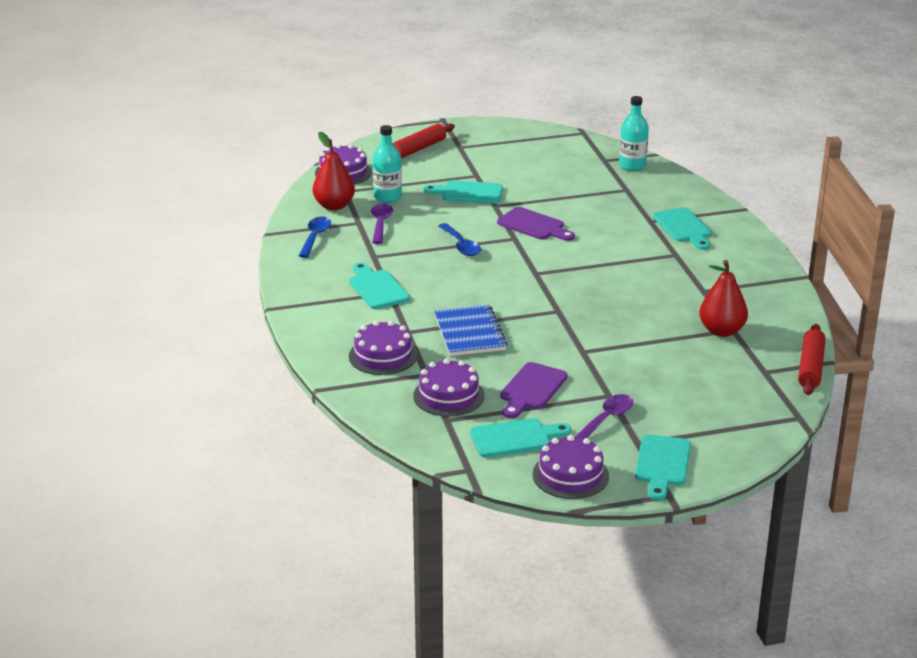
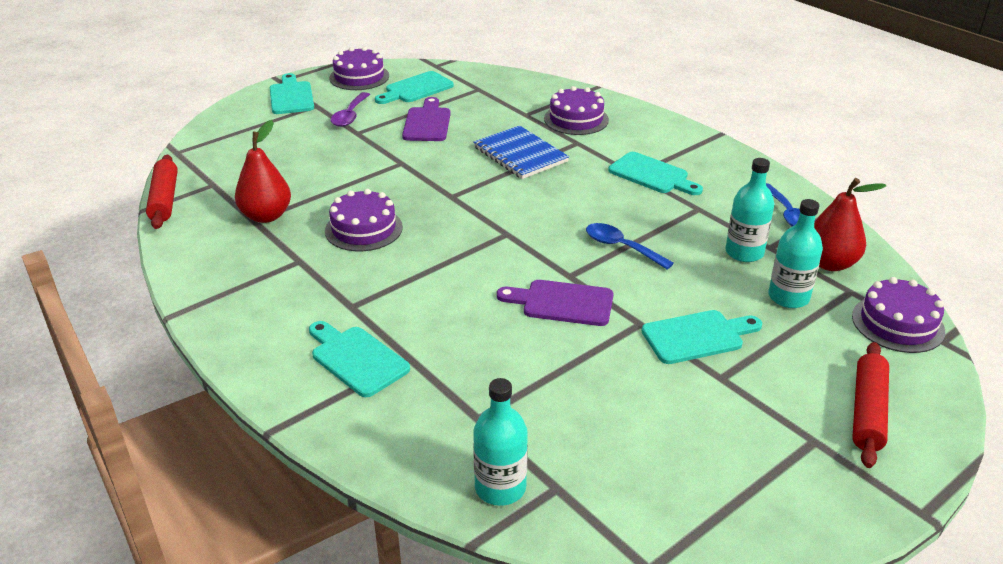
camera: 155 degrees right, 5 degrees up
(380, 224) = (744, 252): purple spoon -> turquoise bottle
(448, 396) = (492, 104): purple cake -> purple cake (363, 229)

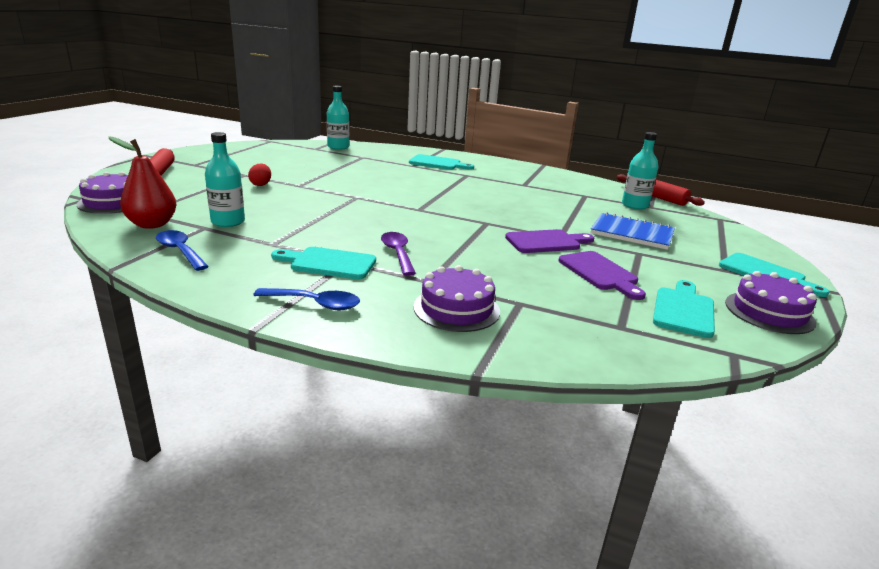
camera: 150 degrees right, 10 degrees down
(266, 216) = (583, 198): red pear -> none
(350, 116) = (677, 266): purple spoon -> purple spoon (397, 253)
(363, 229) = (514, 200): purple cake -> none
(520, 154) = (472, 260): blue notebook -> blue notebook (632, 233)
(562, 303) = (352, 187): purple cutting board -> purple cutting board (546, 242)
(621, 247) = (329, 213): blue spoon -> blue spoon (315, 304)
(697, 336) = (261, 184): turquoise cutting board -> red egg
(788, 297) = (195, 204): turquoise bottle -> turquoise bottle (635, 205)

